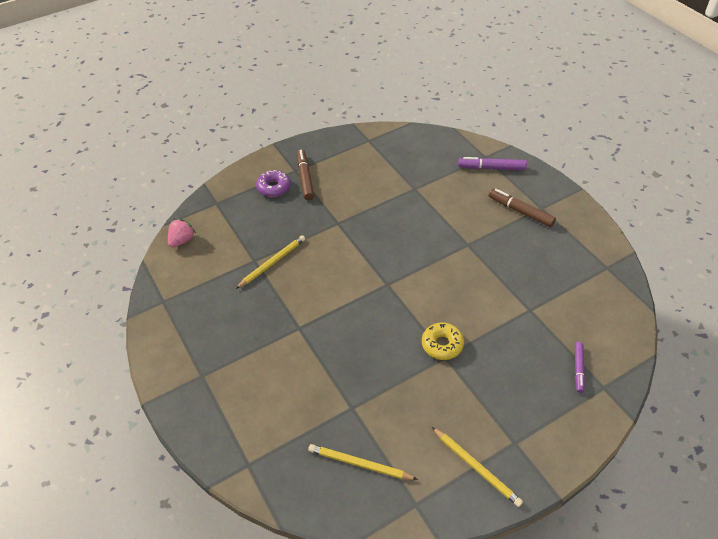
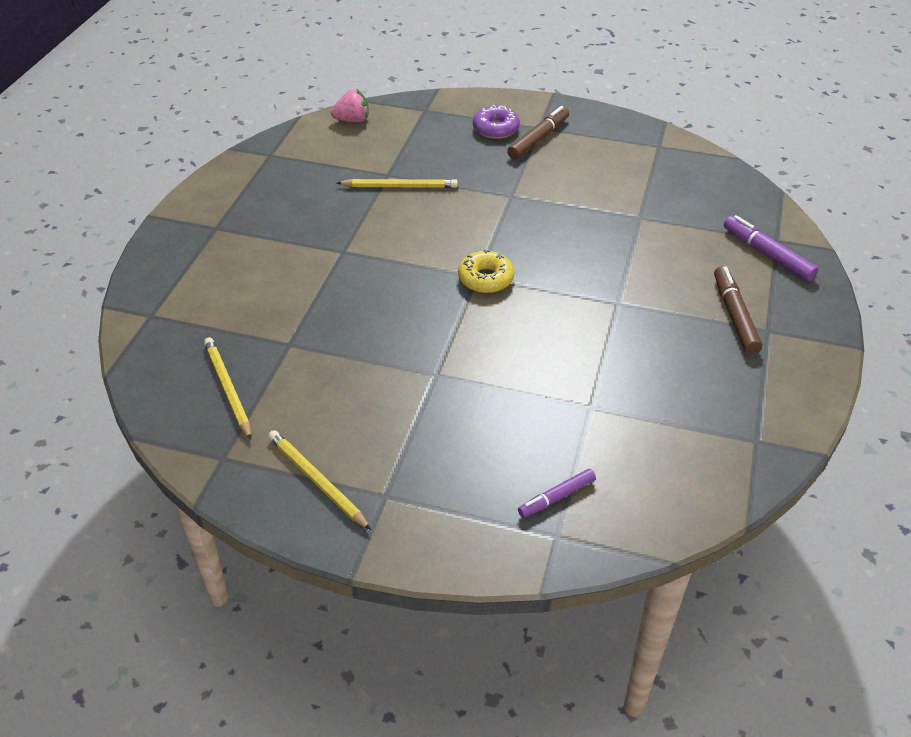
camera: 45 degrees right, 5 degrees down
(442, 344) = (448, 363): yellow donut -> yellow donut (486, 279)
(476, 467) = (317, 481): yellow pencil -> yellow pencil turned 135 degrees clockwise

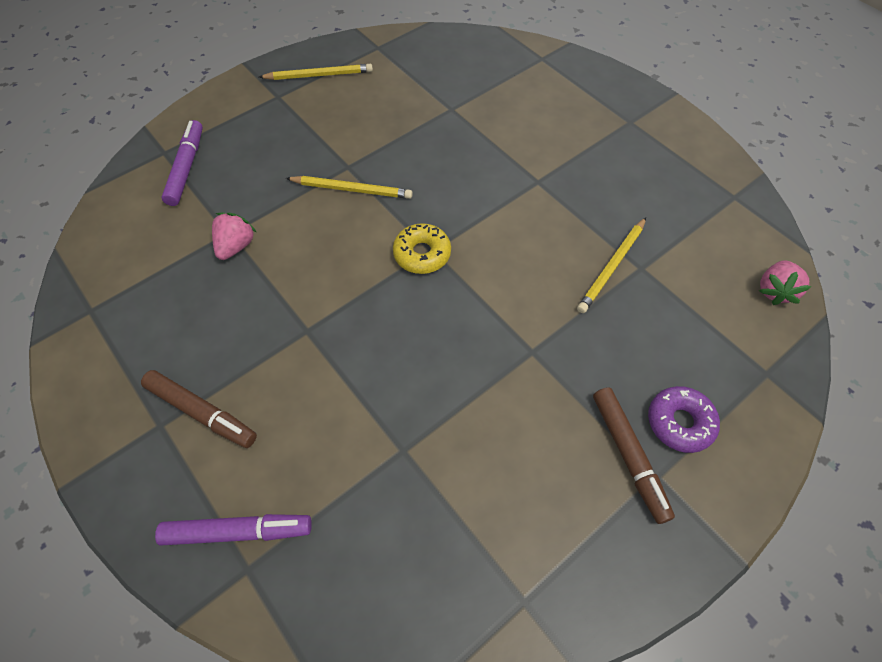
camera: 125 degrees right, 15 degrees up
(227, 389) = (434, 67): yellow pencil -> yellow pencil (352, 189)
(556, 497) = (187, 168): purple marker -> purple marker, size x1.54
(597, 391) = (236, 246): none -> pink strawberry

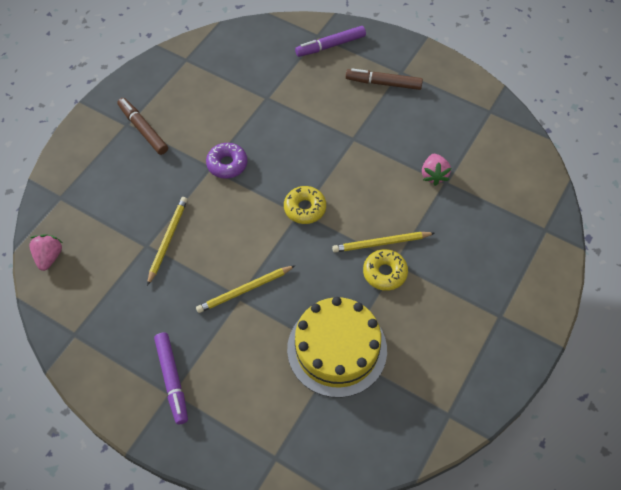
camera: 160 degrees right, 0 degrees up
(187, 168) = (516, 222): purple marker -> purple marker (172, 380)
(319, 75) = (481, 355): yellow pencil -> yellow pencil (245, 290)
(366, 161) = (384, 273): none -> yellow donut
(452, 113) = (337, 349): none -> yellow cake
(679, 422) = (115, 154): purple donut -> purple donut (227, 164)

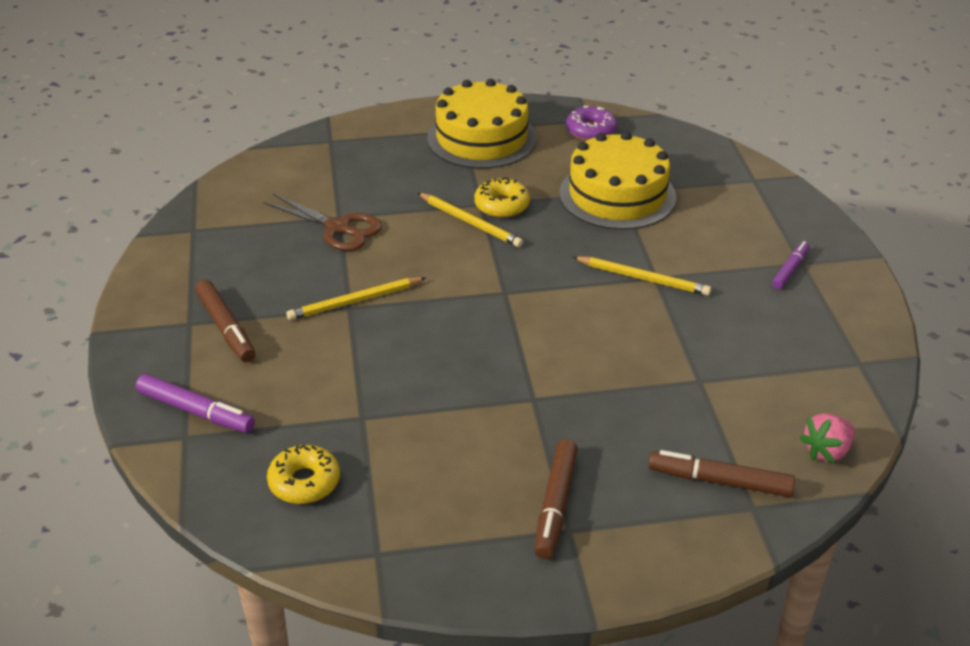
camera: 130 degrees left, 20 degrees down
(86, 198) = (719, 481): none -> brown marker
(167, 240) = (669, 368): yellow pencil -> yellow pencil (355, 301)
(172, 380) = (790, 269): purple marker -> purple marker, size x0.65
(227, 164) = (511, 386): purple donut -> purple donut (591, 131)
(305, 208) = (493, 292): yellow donut -> yellow donut (304, 482)
(433, 175) = (338, 228): pink strawberry -> brown scissors
(478, 321) = (481, 138): none -> yellow cake

